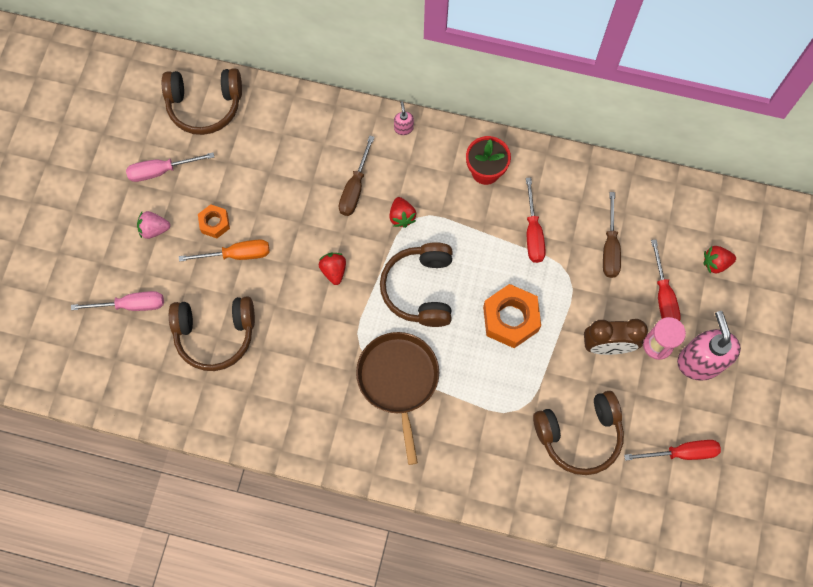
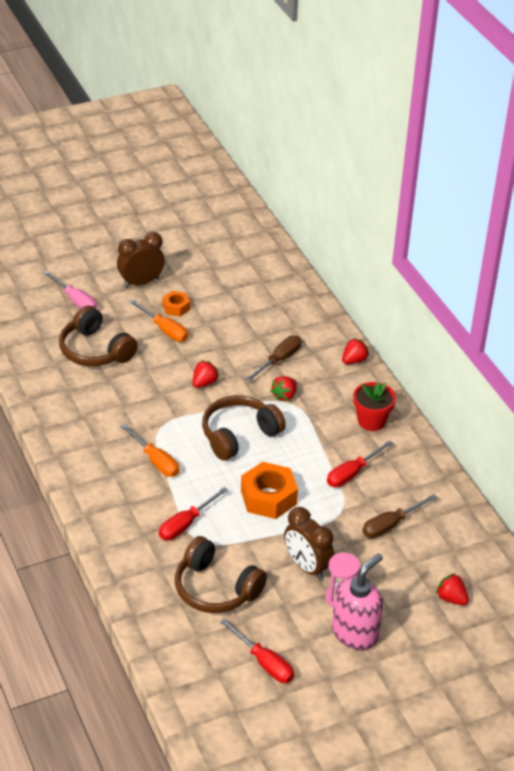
camera: 50 degrees right, 30 degrees down
(154, 229) = (141, 282): pink strawberry -> brown clock
(161, 171) = (186, 264): pink screwdriver -> none
(205, 105) = (256, 258): brown headphones -> none
(355, 188) = (279, 360): brown screwdriver -> brown screwdriver turned 150 degrees clockwise
(398, 380) = (155, 461): brown pan -> orange screwdriver
(403, 128) = (354, 360): pink soap dispenser -> red strawberry
(663, 296) = (386, 579): red screwdriver -> red screwdriver (186, 524)

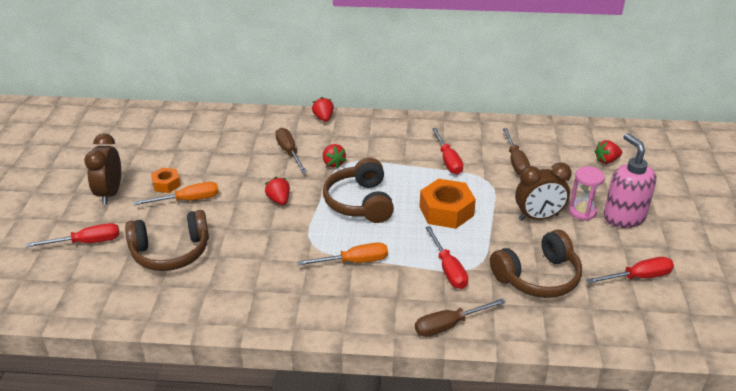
camera: 60 degrees left, 5 degrees down
(76, 301) = (87, 242): pink screwdriver -> red screwdriver
(115, 546) = (449, 325): none -> brown screwdriver
(371, 421) = (397, 133): red flower pot -> none

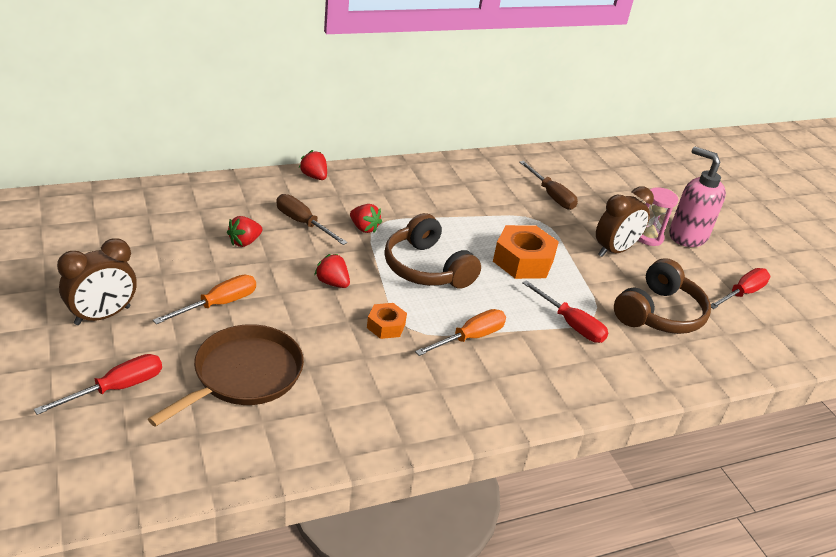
camera: 30 degrees left, 0 degrees up
(110, 193) = (102, 316): brown clock -> brown clock turned 105 degrees counterclockwise
(166, 184) = (174, 289): orange nut -> orange nut (386, 326)
(171, 252) = (244, 375): brown headphones -> brown pan
(448, 160) = (484, 205): red screwdriver -> none
(449, 325) = (616, 385): brown screwdriver -> none
(606, 161) = (632, 181): red strawberry -> red strawberry (244, 242)

